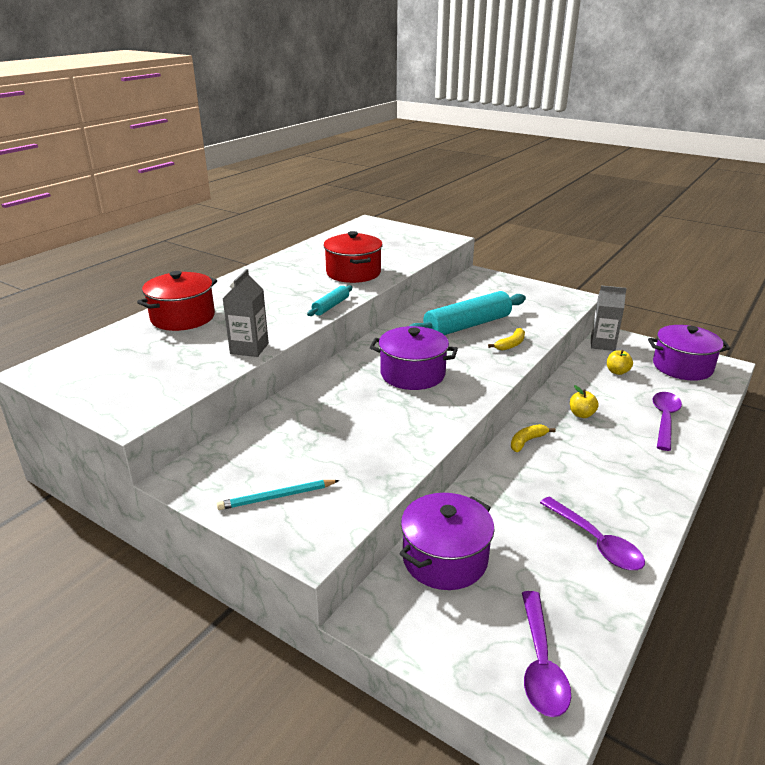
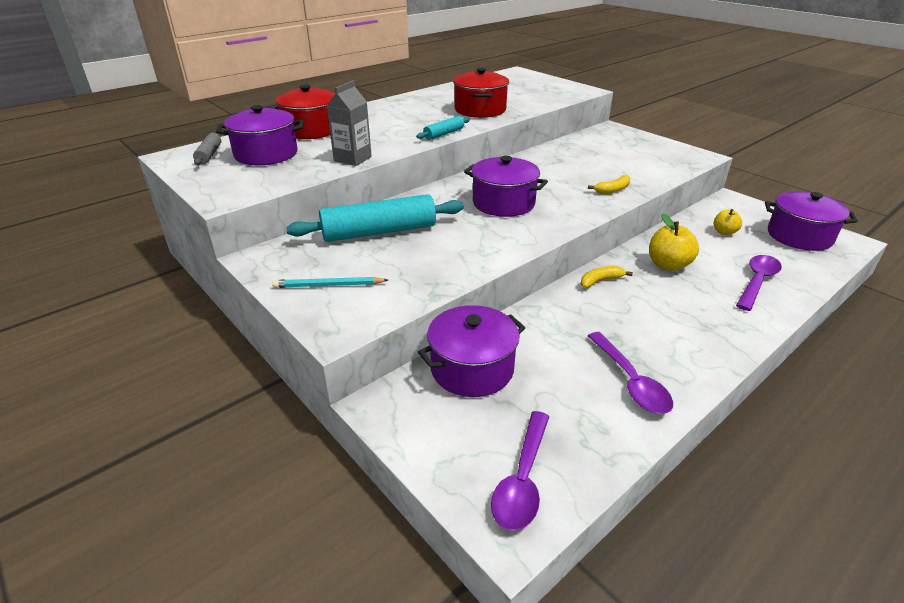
camera: 15 degrees right, 5 degrees up
(80, 363) = (209, 155): none -> grey rolling pin
(148, 354) = (266, 154): none -> purple pot
(467, 326) = (577, 169): turquoise rolling pin -> turquoise rolling pin (379, 232)
(581, 414) = (668, 265): yellow apple -> yellow apple, size x1.63
(602, 344) = (719, 206): grey carton -> none

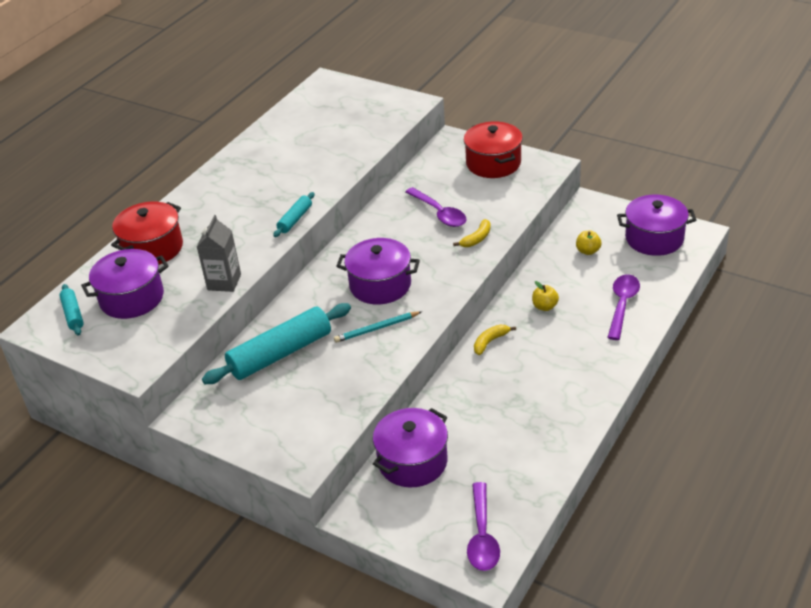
camera: 15 degrees left, 5 degrees up
(209, 155) = (73, 314): grey rolling pin -> turquoise rolling pin
(328, 285) = (269, 425): turquoise pencil -> turquoise pencil (377, 329)
(480, 110) = (314, 168): red pot -> red pot (493, 163)
(630, 381) = (538, 435): purple spoon -> purple spoon (439, 213)
(668, 265) = (544, 306): yellow apple -> yellow apple, size x0.61

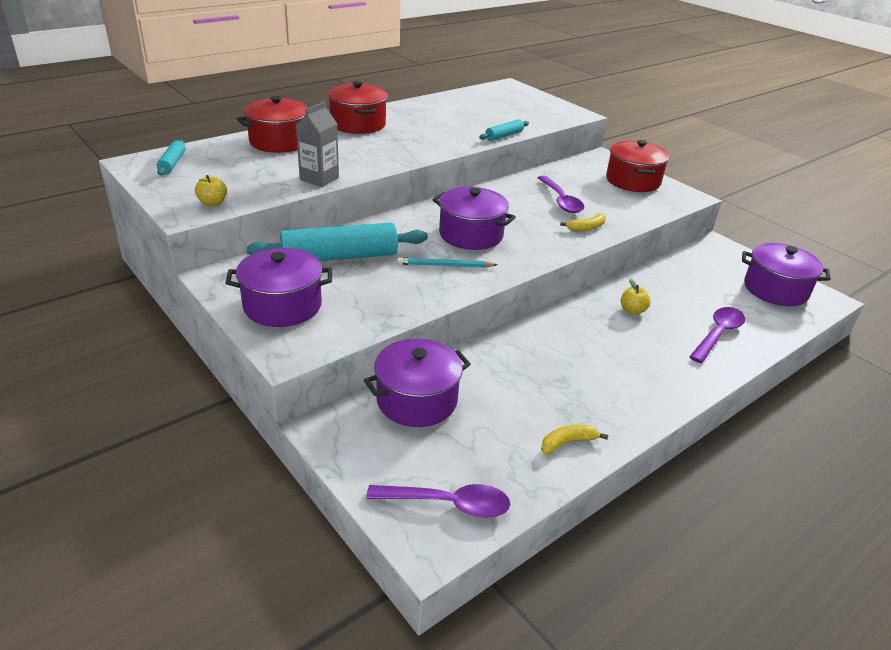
camera: 15 degrees right, 5 degrees down
(132, 298) = (231, 167): purple pot -> purple pot (282, 306)
(211, 196) = (358, 124): none -> red pot
(295, 219) = (417, 156): turquoise rolling pin -> turquoise rolling pin (504, 136)
(482, 536) = (448, 504): purple spoon -> purple spoon turned 105 degrees counterclockwise
(490, 342) = (560, 322): yellow banana -> yellow banana (567, 443)
(588, 251) = (699, 280): yellow apple -> yellow apple (212, 203)

